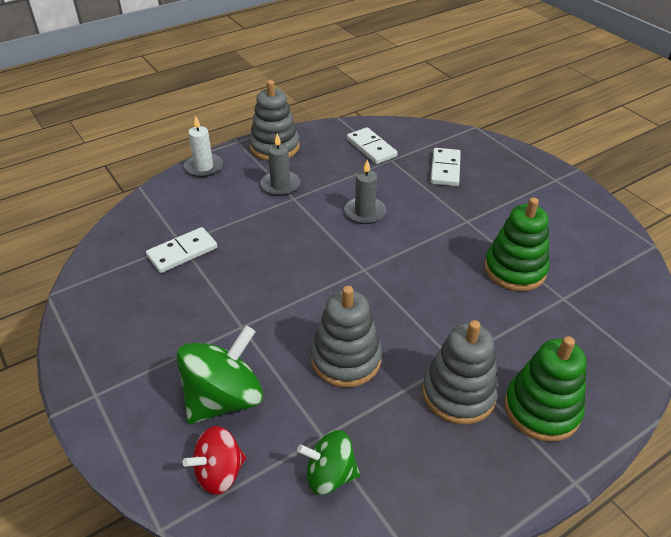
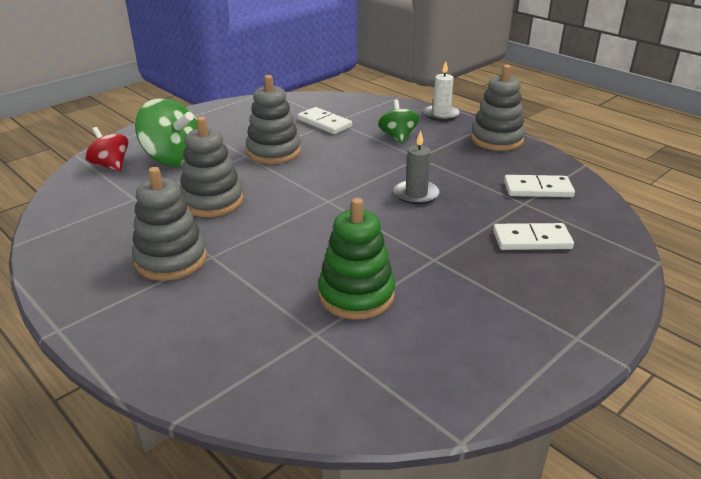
camera: 80 degrees right, 10 degrees down
(241, 301) = (273, 152): none -> grey stacking toy
(280, 185) = (435, 149): grey candle -> none
(329, 475) = (98, 204): green spinning top -> green spinning top (398, 137)
(371, 148) = (538, 189): white domino -> white domino turned 45 degrees clockwise
(541, 409) = (147, 311): green stacking toy -> none

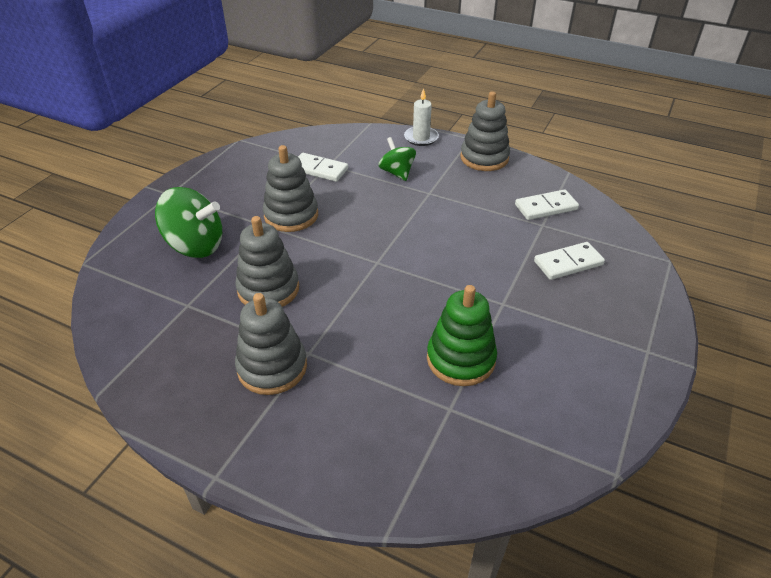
camera: 20 degrees left, 10 degrees up
(111, 165) = (133, 269): red spinning top -> none
(416, 194) = (450, 236): grey candle -> none

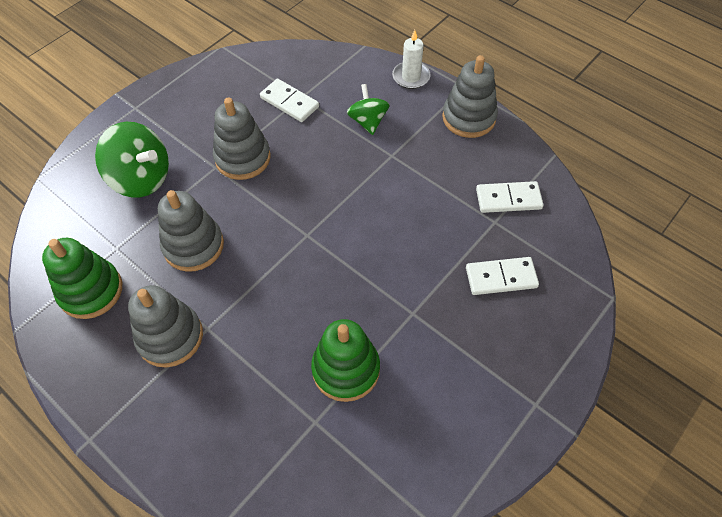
camera: 15 degrees right, 15 degrees up
(173, 344) = (91, 291): none -> green stacking toy

